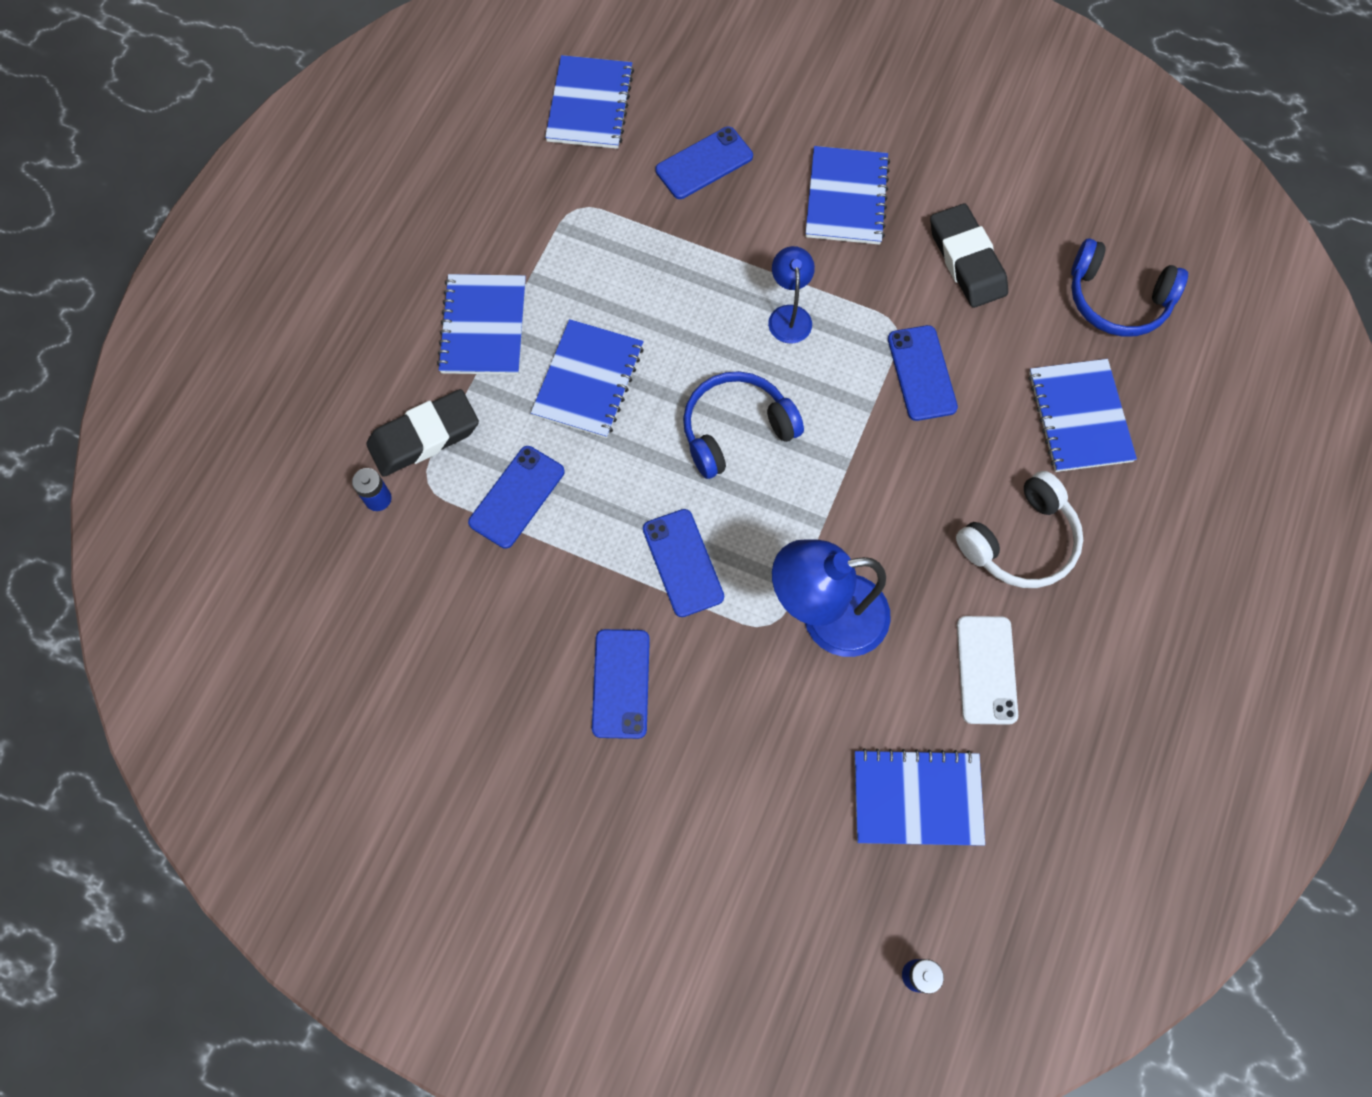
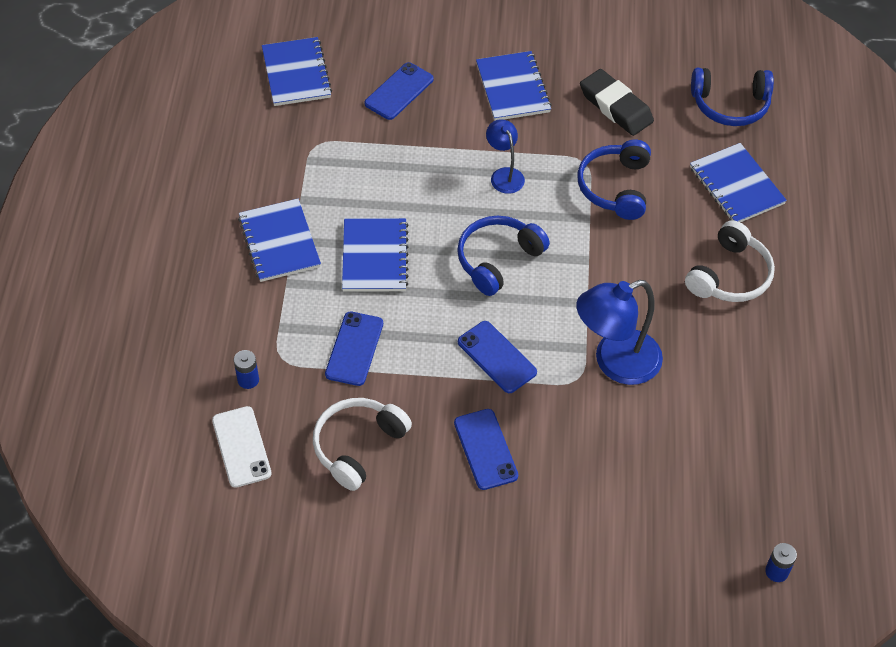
camera: 20 degrees left, 15 degrees down
(424, 437) = (266, 328): black eraser -> none
(471, 628) = (358, 446): none -> white headphones
(917, 798) = (728, 459): blue notebook -> none
(921, 373) = (615, 187): blue phone -> blue headphones
(986, 670) = (741, 363): white phone -> white phone (241, 447)

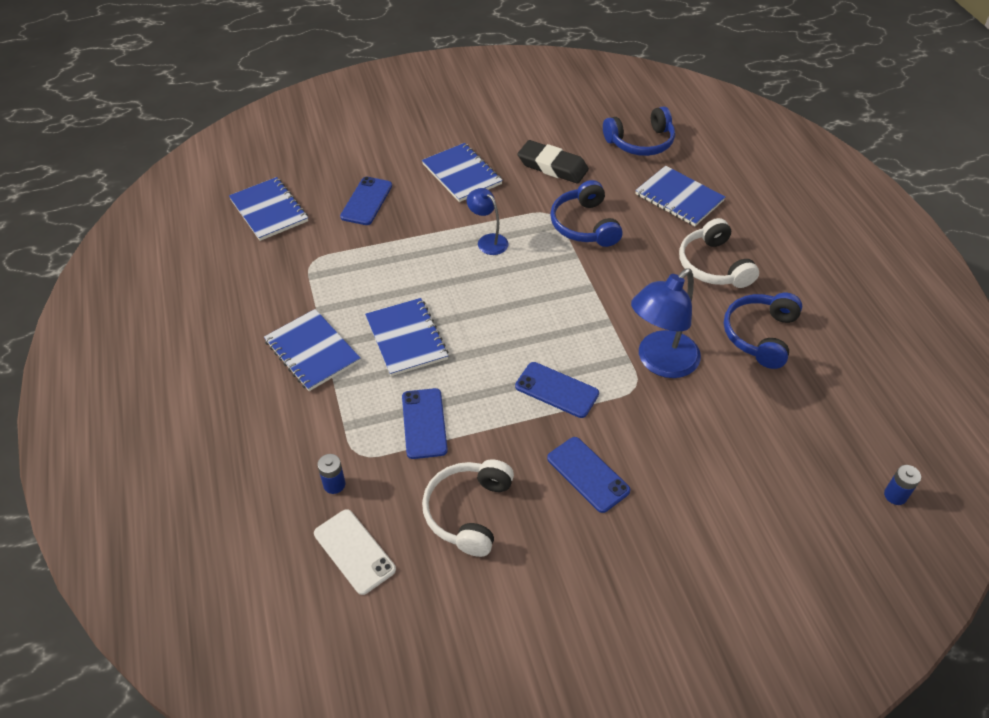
camera: 20 degrees left, 5 degrees down
(497, 259) = (516, 309): blue headphones -> blue headphones (760, 335)
(730, 275) = (713, 265): white headphones -> white headphones turned 150 degrees clockwise

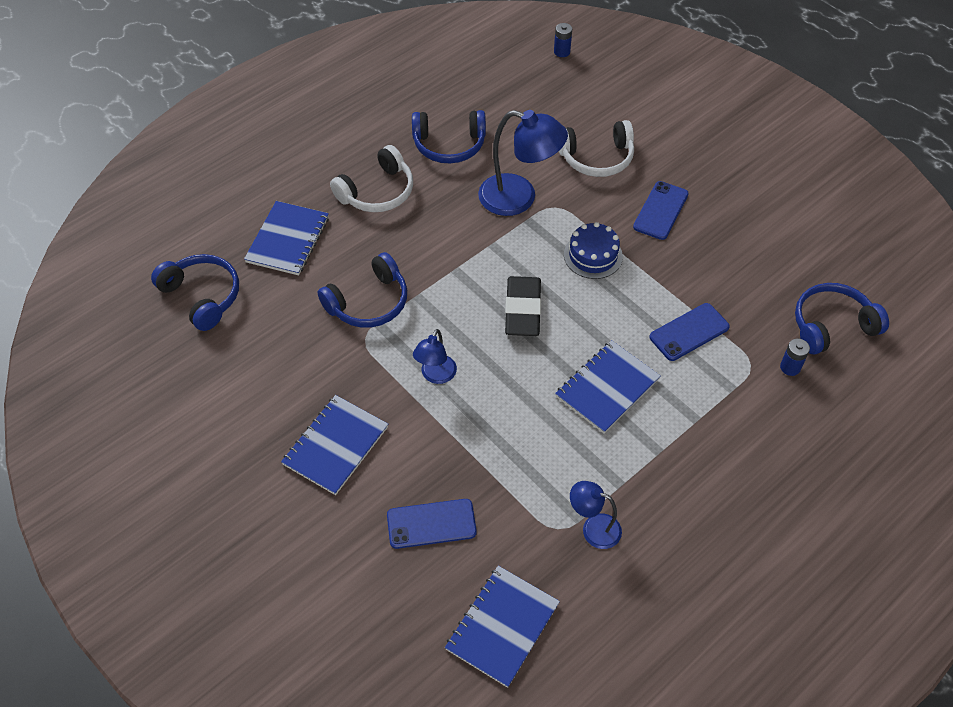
camera: 115 degrees left, 5 degrees up
(296, 280) = (593, 528): none -> blue lamp
(312, 351) = (673, 459): blue notebook -> none
(354, 551) = (831, 325): white phone -> blue headphones
(468, 511) = (746, 270): white headphones -> white headphones (596, 158)
(552, 166) = (282, 362): black eraser -> black eraser (522, 310)
(556, 390) = (593, 255): blue phone -> blue cake

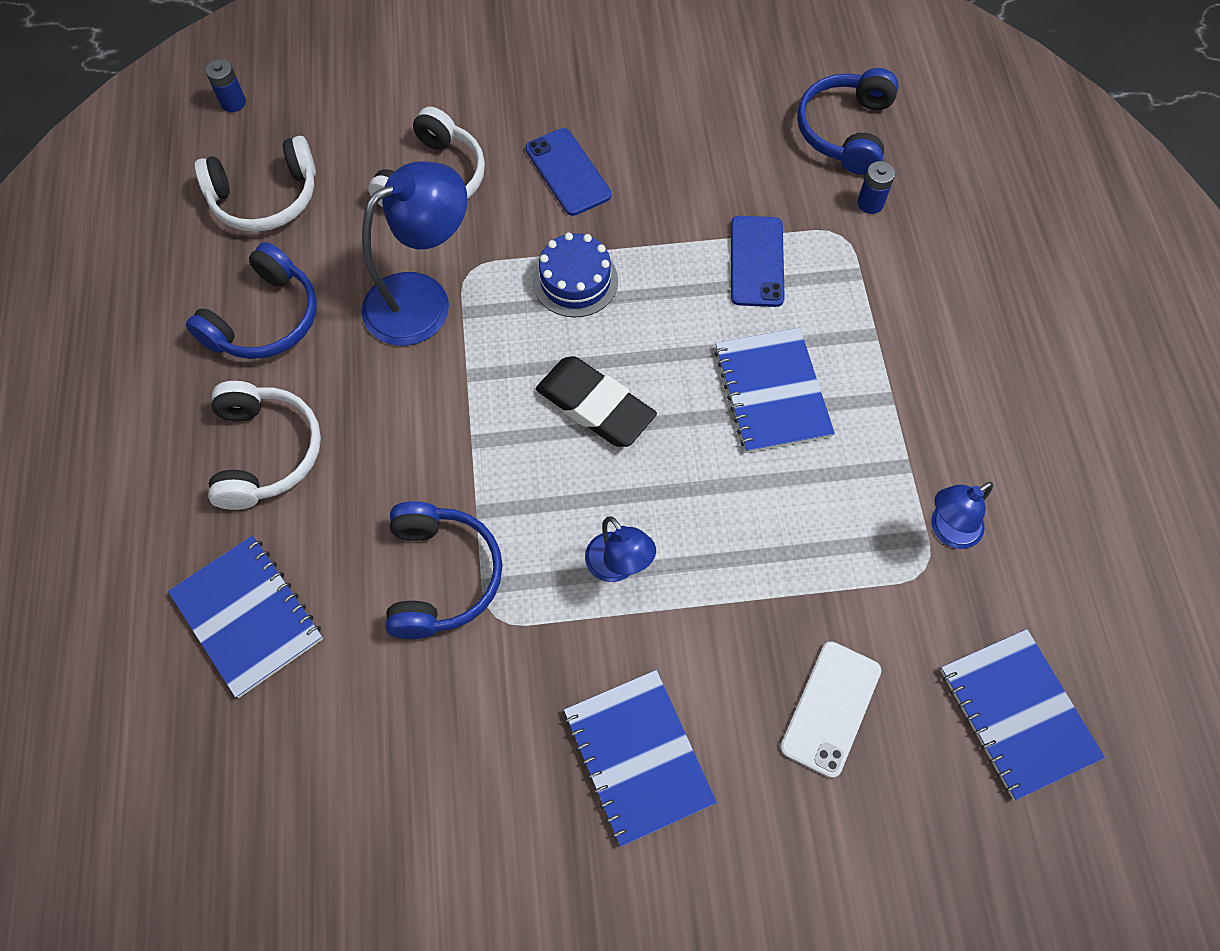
camera: 55 degrees left, 10 degrees up
(202, 296) = (248, 795): blue headphones -> none
(431, 524) = (830, 708): blue phone -> white phone
(518, 100) = (265, 198): none -> white headphones

